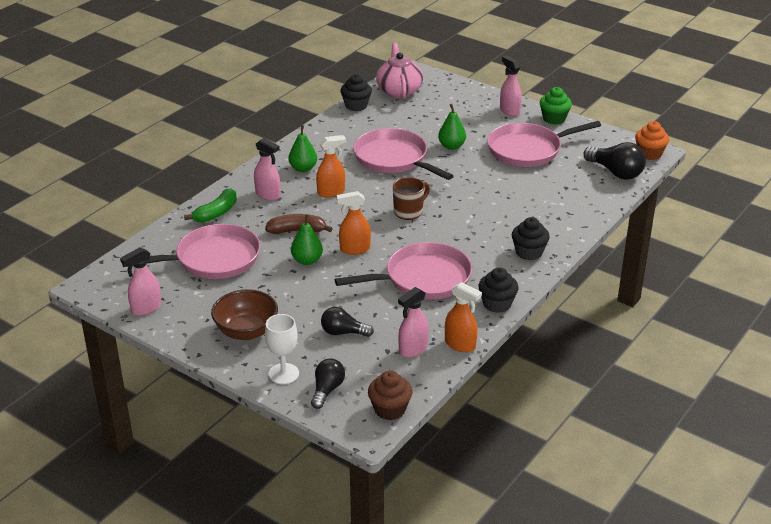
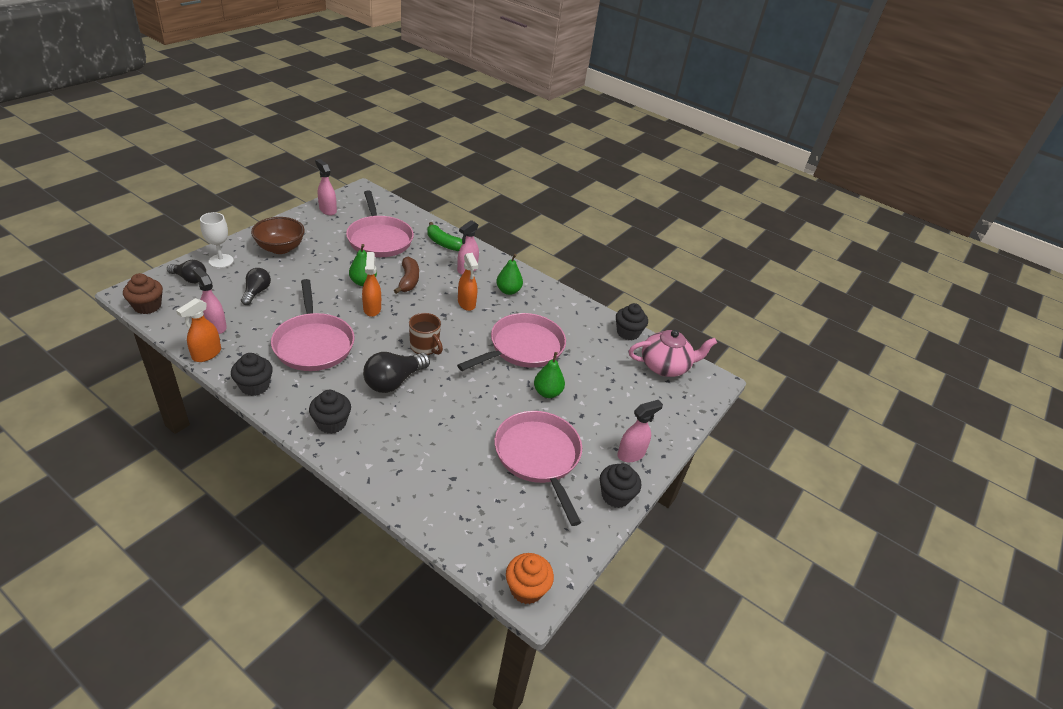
camera: 85 degrees right, 5 degrees up
(554, 118) = (615, 496): green cupcake -> black cupcake
(616, 172) = (481, 537): black light bulb -> black light bulb (394, 381)

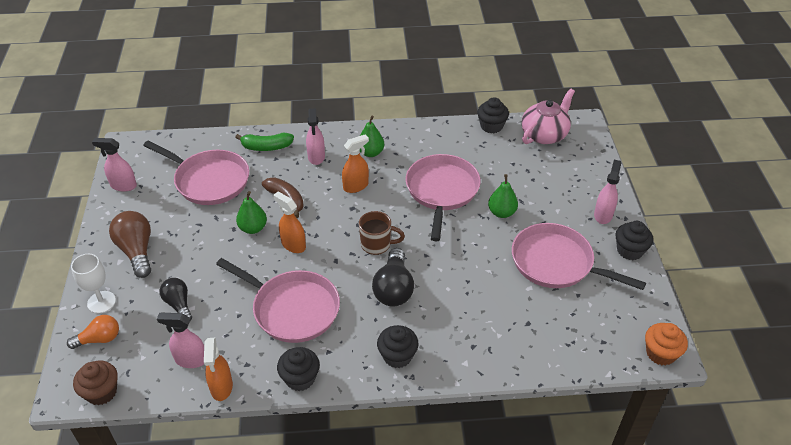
camera: 35 degrees left, 5 degrees up
(190, 279) = (99, 339): black light bulb -> orange light bulb
(280, 248) = (137, 251): brown bowl -> brown light bulb
(466, 303) = (356, 186): orange spray bottle -> orange spray bottle turned 60 degrees counterclockwise

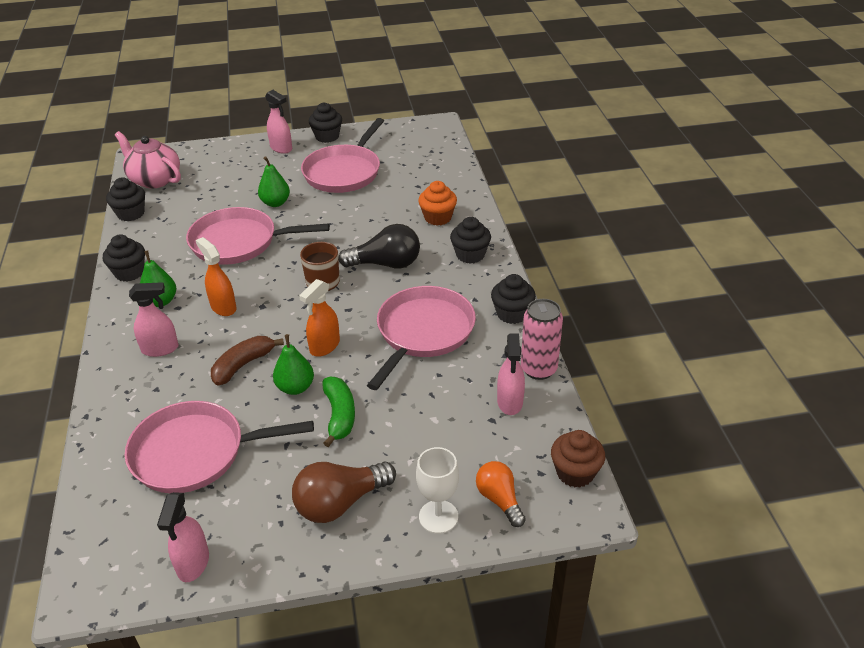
camera: 95 degrees left, 5 degrees down
(178, 304) = (431, 432): black light bulb -> none
(209, 180) = (195, 453): pink pan -> pink pan turned 120 degrees counterclockwise
(221, 387) = (538, 369): orange spray bottle -> pink can
(266, 147) = (128, 403): green banana -> green banana (339, 415)
(410, 133) = (129, 272): none -> black cupcake
(603, 215) = (281, 148): pink spray bottle -> pink spray bottle turned 150 degrees counterclockwise
(660, 353) = (438, 127): orange cupcake -> orange cupcake (438, 218)

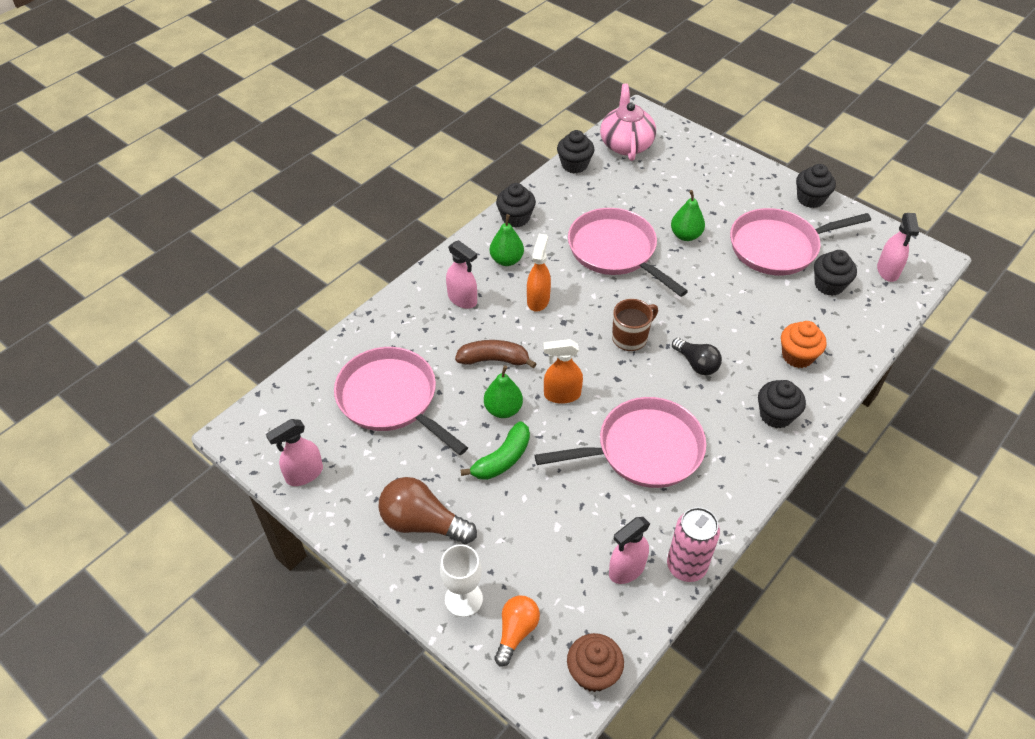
camera: 50 degrees right, 10 degrees up
(281, 148) = (757, 183): pink spray bottle -> pink spray bottle (887, 271)
(386, 264) = (696, 364): black light bulb -> black light bulb, size x0.65
(512, 314) = (734, 499): black cupcake -> black cupcake (829, 285)

